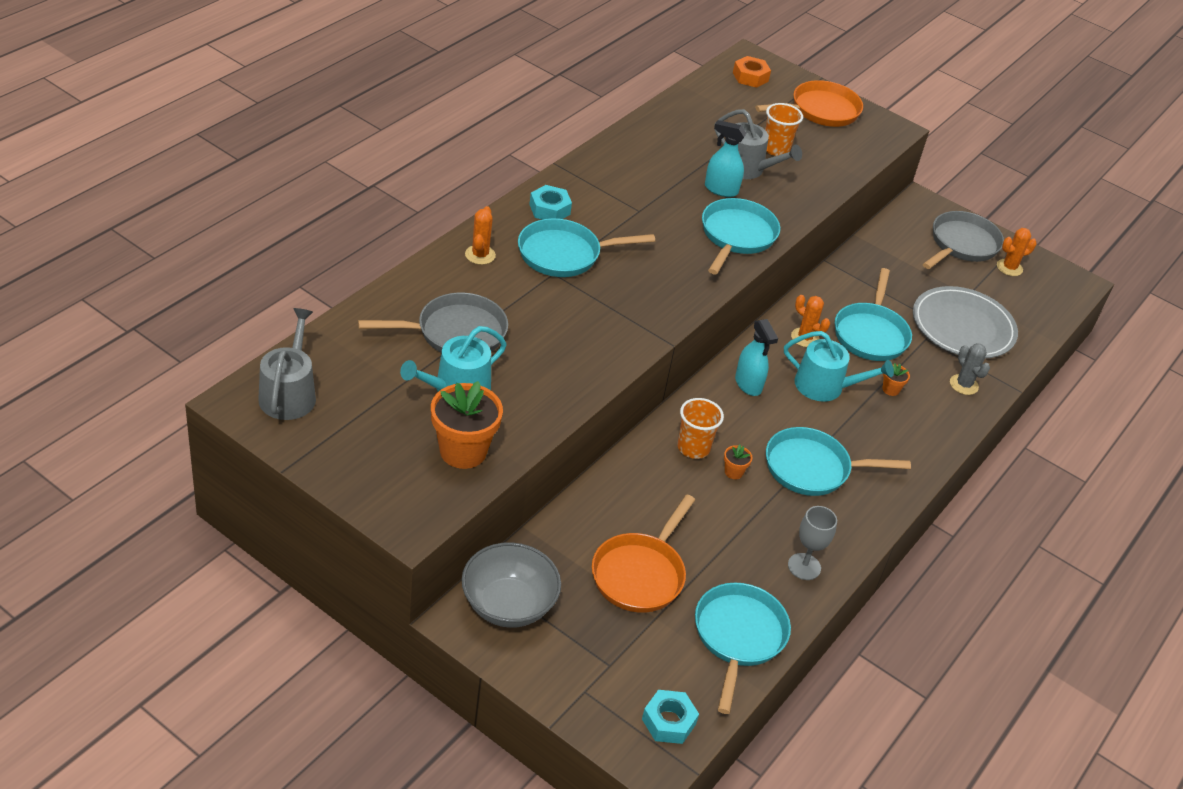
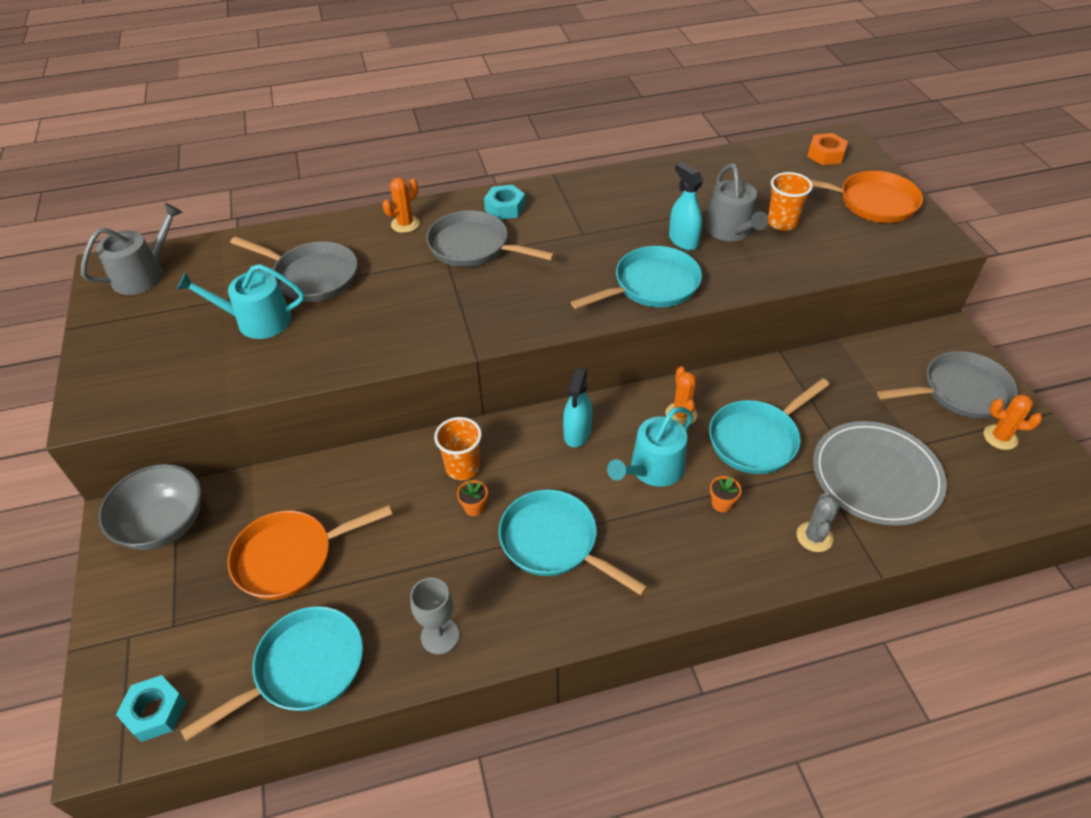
camera: 45 degrees right, 5 degrees up
(463, 451) = (199, 372): orange flower pot -> none
(564, 254) = (474, 247): turquoise pan -> grey pan
(825, 386) = (653, 469): turquoise watering can -> turquoise watering can turned 75 degrees clockwise

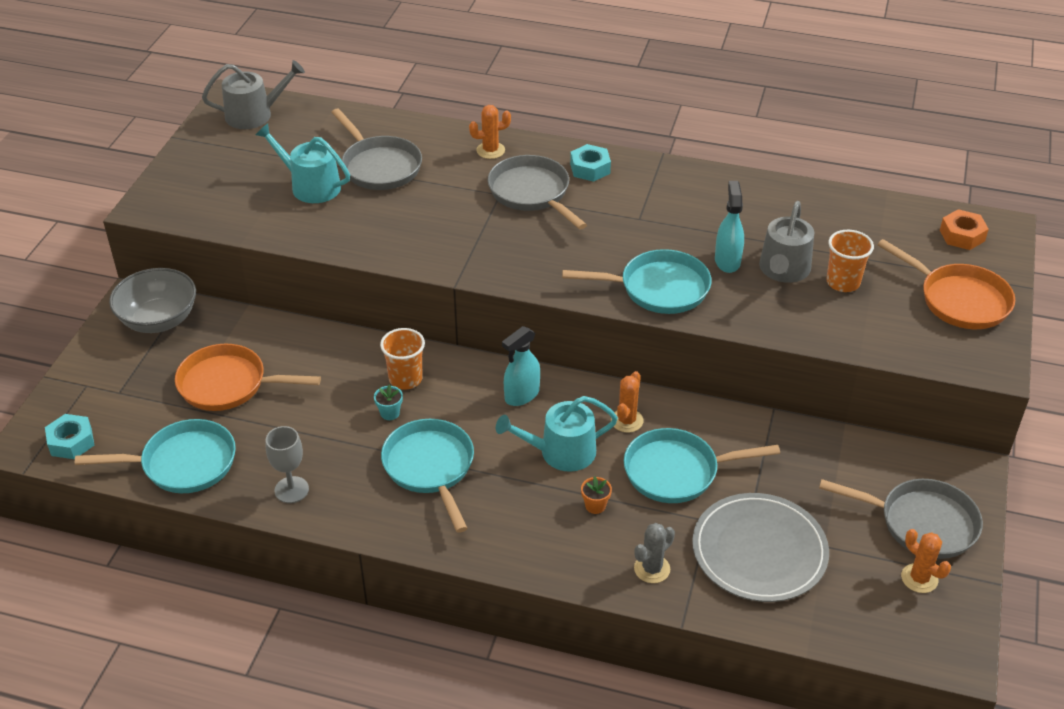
camera: 30 degrees right, 5 degrees down
(474, 507) = (390, 413): orange flower pot -> turquoise flower pot

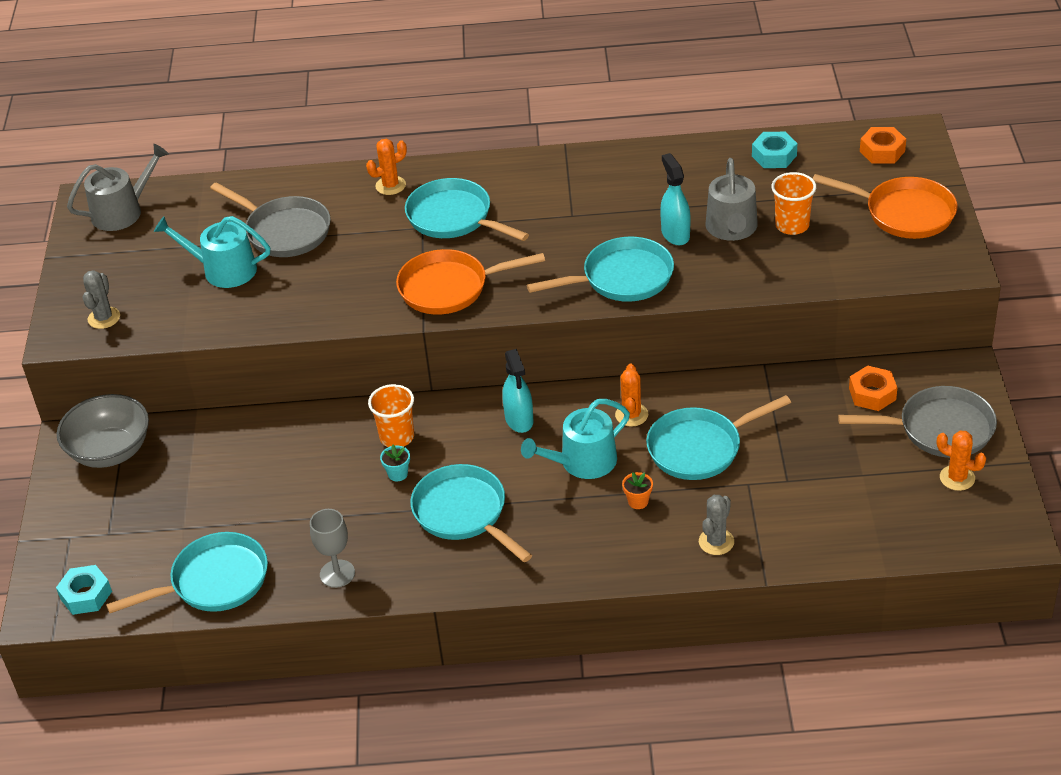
camera: 15 degrees left, 0 degrees up
(190, 200) = (104, 318): none -> grey cactus
(228, 384) = (219, 493): orange pan -> orange pan (449, 288)
(521, 395) = (519, 420): turquoise spray bottle -> turquoise spray bottle turned 45 degrees counterclockwise
(532, 193) = (454, 218): grey pan -> turquoise pan
(590, 168) = (500, 178): turquoise nut -> turquoise nut (774, 156)
(759, 551) = (806, 496): grey plate -> none
(868, 468) = (872, 394): none -> orange nut

